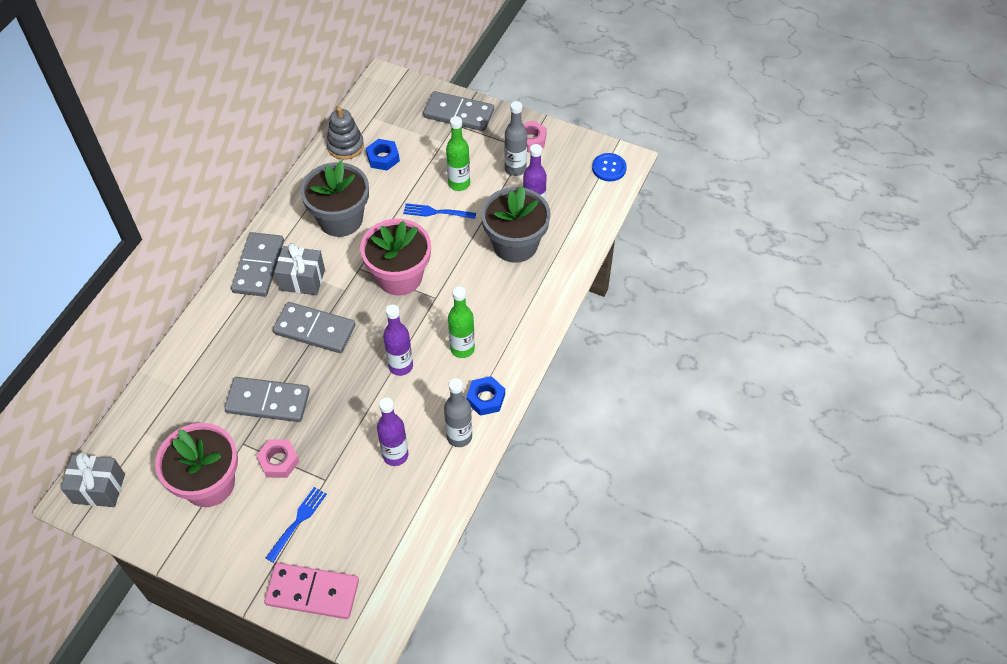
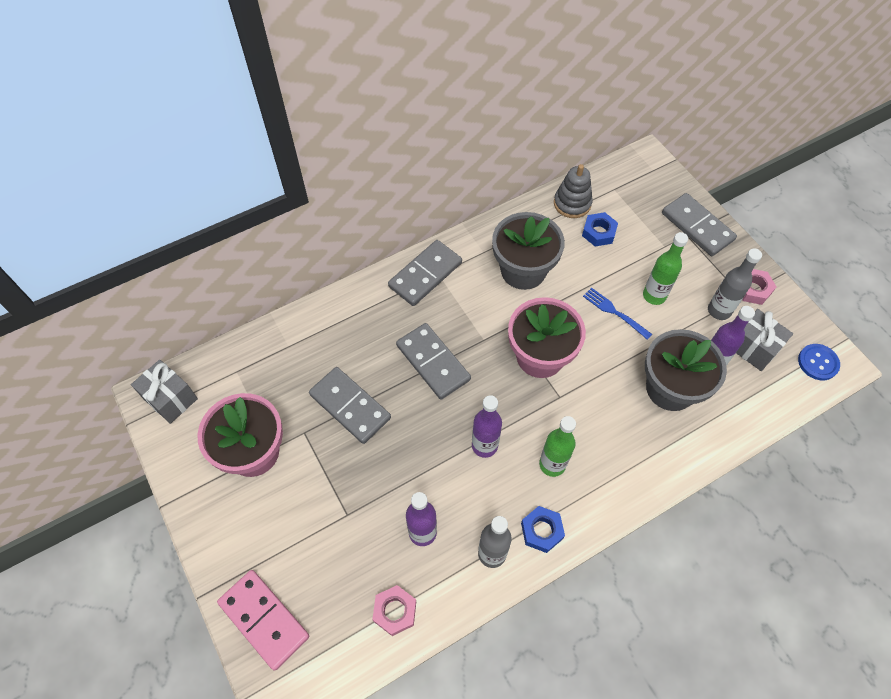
camera: 35 degrees right, 5 degrees up
(279, 461) = (321, 469): pink nut -> pink nut (395, 611)
(298, 521) = (298, 540): blue fork -> none
(302, 280) = (453, 308): grey gift -> grey gift (753, 348)

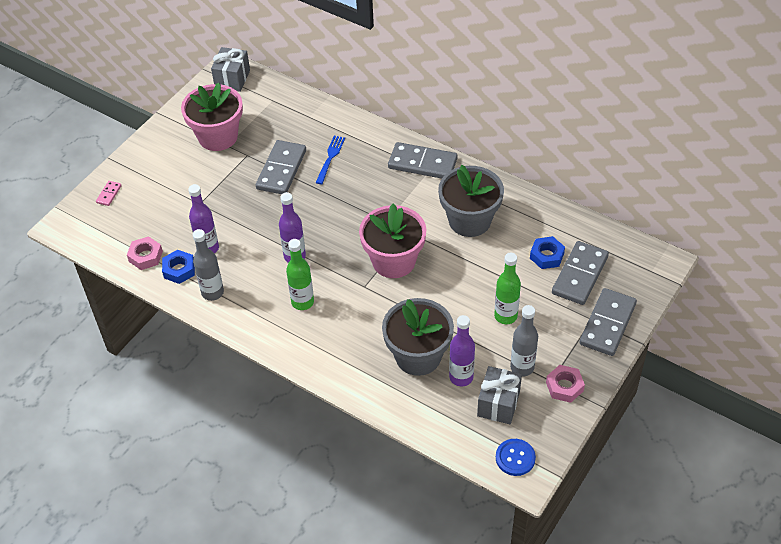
camera: 65 degrees right, 10 degrees down
(264, 619) = (109, 194): pink domino -> pink domino, size x0.45
(433, 362) = (346, 199): grey domino -> grey domino (579, 275)
(541, 531) = (245, 315): blue nut -> blue nut (179, 270)
(572, 203) = (565, 227): grey stacking toy -> none
(614, 312) = (469, 294): blue fork -> blue fork (330, 158)

